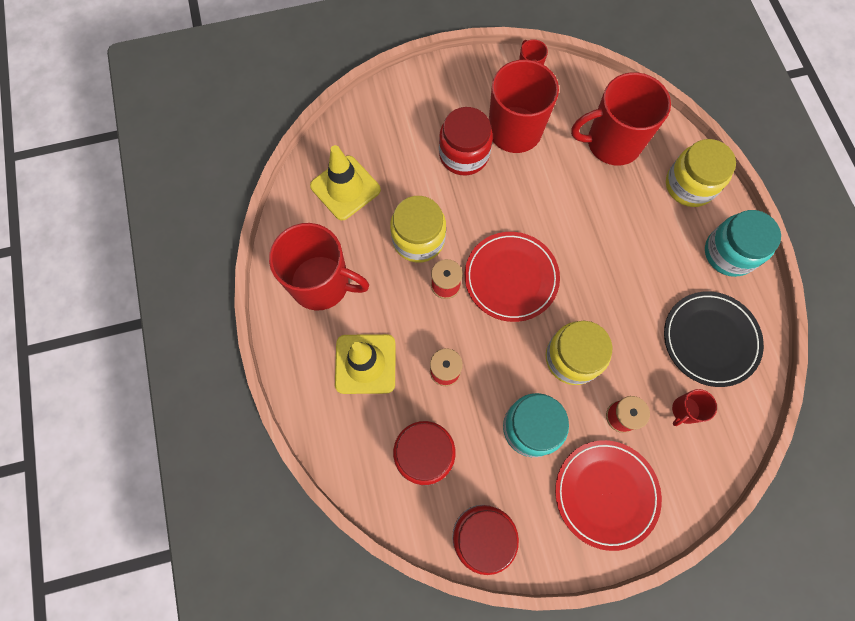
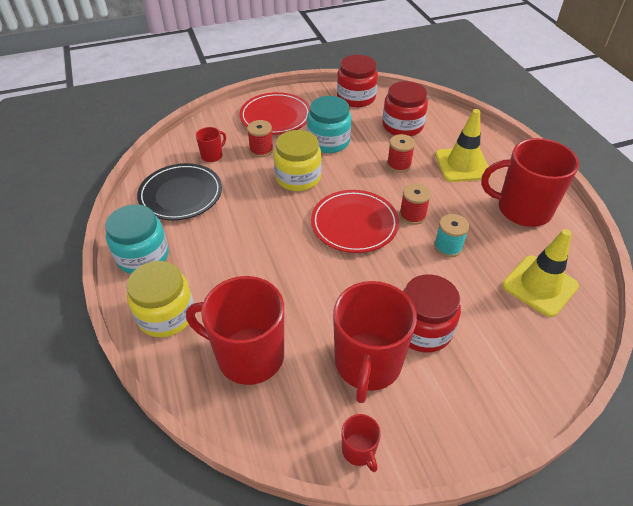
camera: 175 degrees right, 25 degrees down
(418, 239) = (448, 247): yellow jar -> turquoise spool
(612, 143) = (249, 355): red mug -> red mug turned 150 degrees counterclockwise

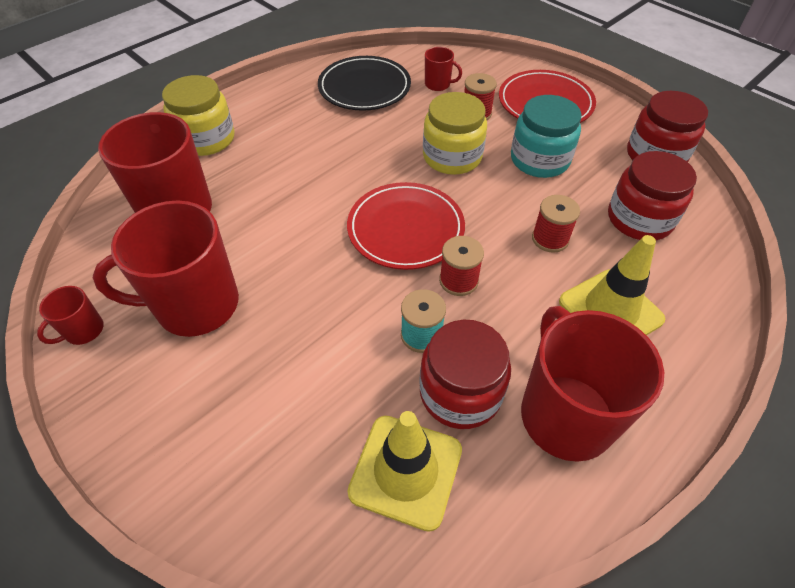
camera: 65 degrees right, 5 degrees up
(143, 256) = (270, 98): turquoise jar -> none
(423, 329) = (265, 344): red jar -> red jar (460, 392)

